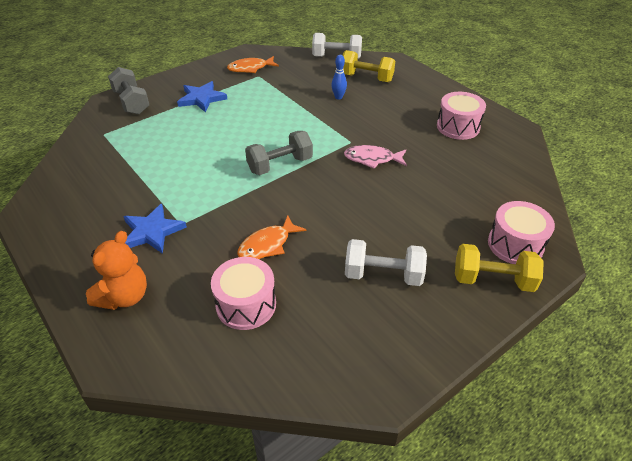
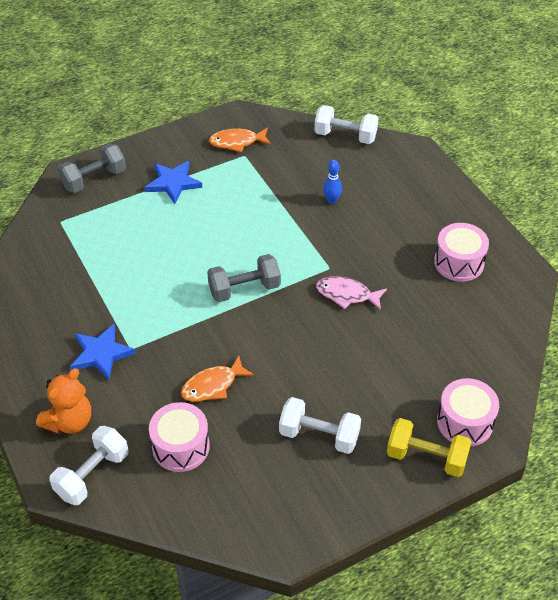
camera: 10 degrees right, 5 degrees up
(131, 102) = (94, 179): grey dumbbell -> grey dumbbell turned 75 degrees clockwise
(154, 346) = (92, 475): none -> white dumbbell
(366, 78) = (373, 174): yellow dumbbell -> none

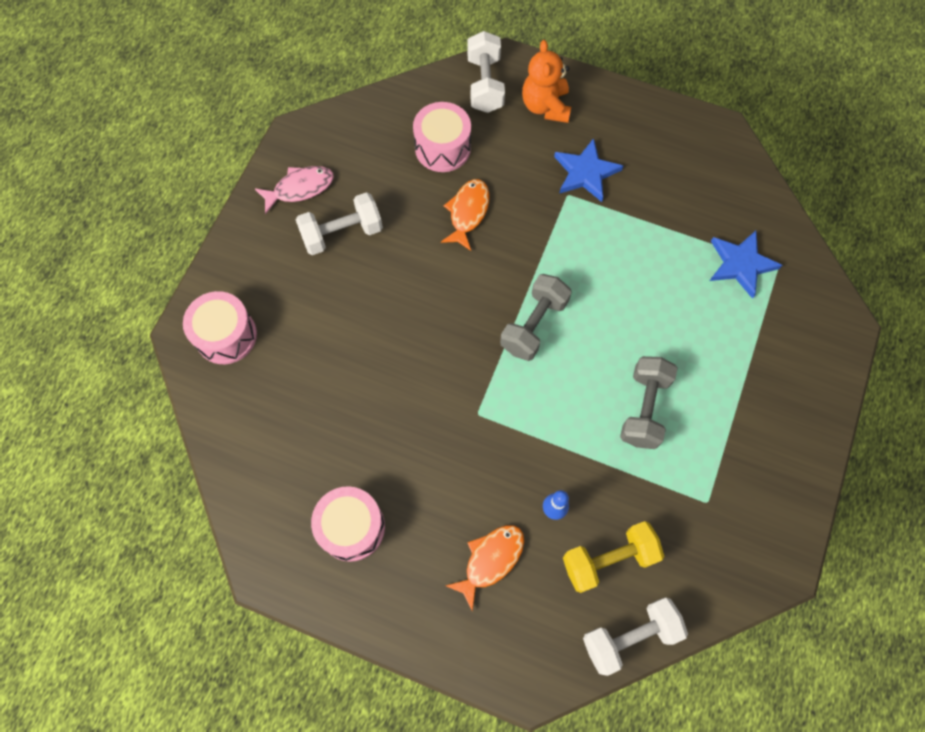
camera: 140 degrees right, 20 degrees up
(94, 179) = (812, 339): grey dumbbell -> grey dumbbell (644, 408)
(173, 183) = (734, 398): blue star -> blue star (741, 264)
(237, 142) = (736, 516): orange fish -> orange fish (490, 560)
(346, 295) = (433, 393): pink fish -> pink fish (300, 188)
(426, 457) = (238, 278): yellow dumbbell -> yellow dumbbell (608, 559)

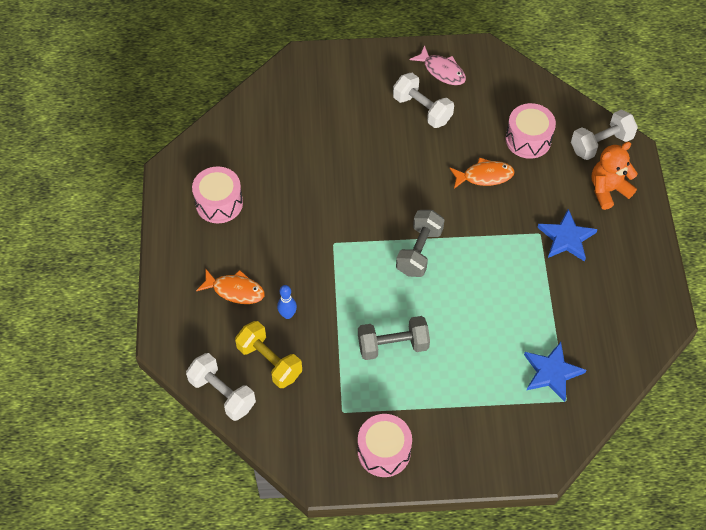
camera: 65 degrees right, 10 degrees down
(226, 335) = (311, 79): pink drum -> pink drum (384, 451)
(534, 325) = (419, 251): grey dumbbell -> grey dumbbell turned 75 degrees counterclockwise

